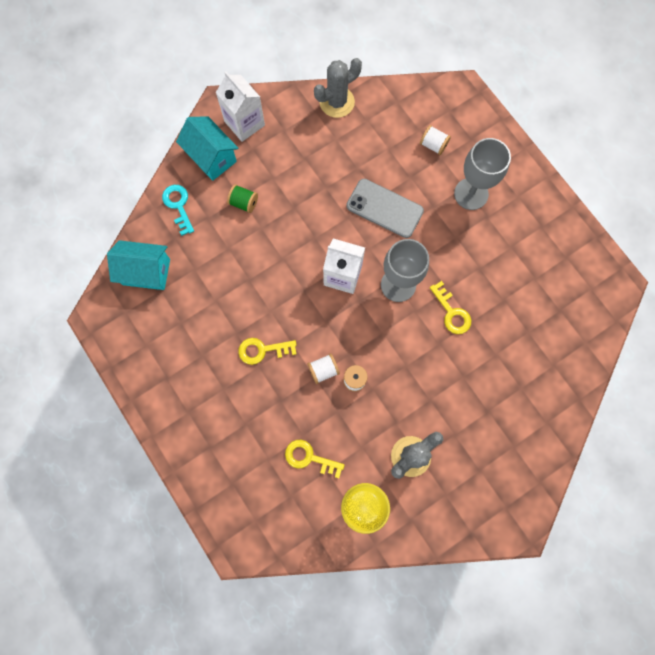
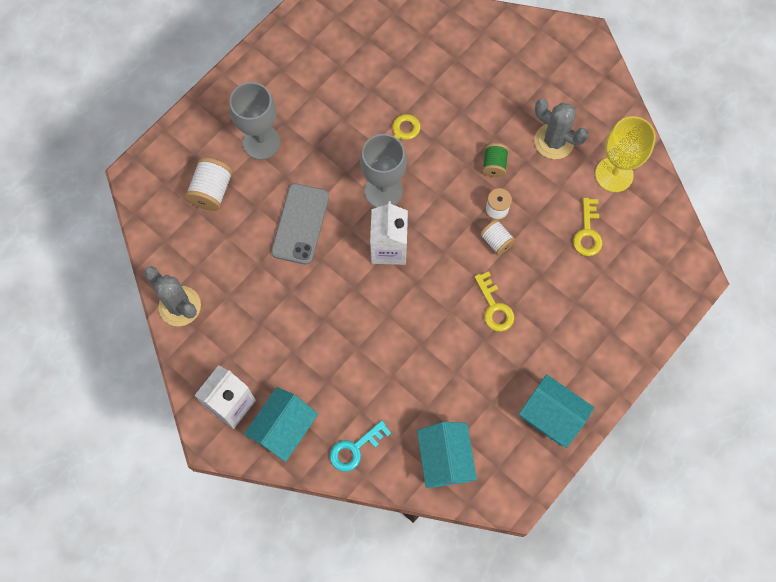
camera: 105 degrees left, 5 degrees down
(152, 369) = (551, 416): none -> turquoise house
(243, 203) = (332, 375): green spool -> green spool (494, 165)
(433, 145) = (212, 191): white spool -> white spool, size x1.53

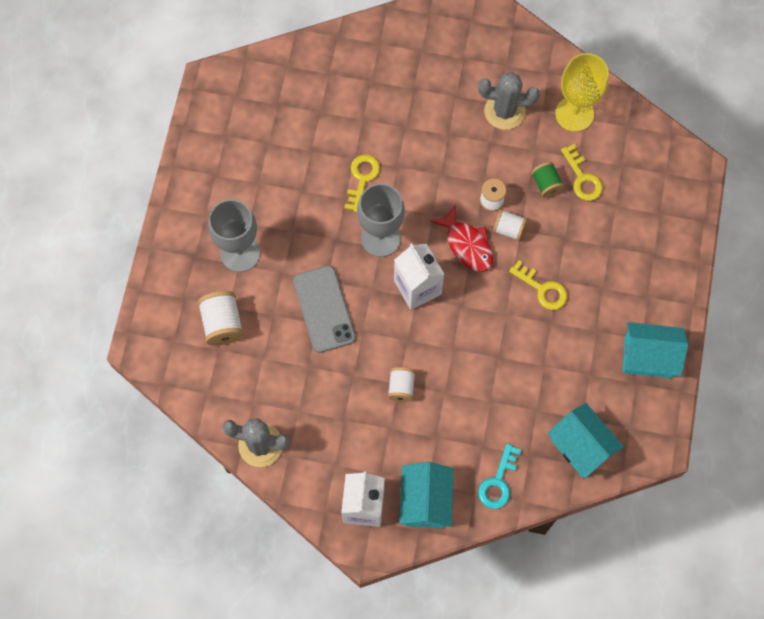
camera: 30 degrees left, 0 degrees up
(323, 323) = (401, 387): none -> white spool
(452, 235) = (467, 244): none -> red fish
(494, 165) = (465, 161): green spool -> green spool (546, 184)

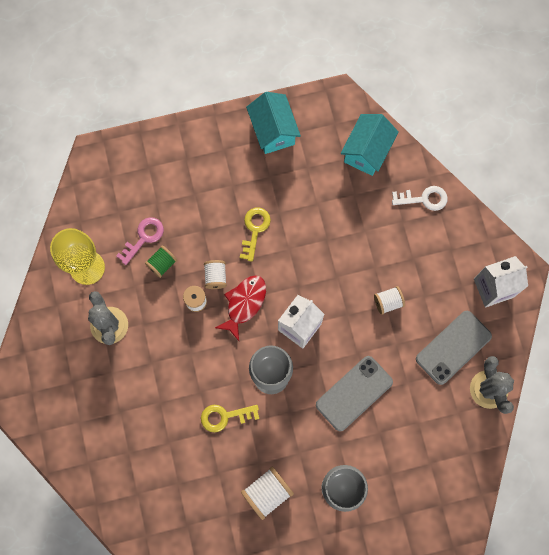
camera: 115 degrees left, 5 degrees up
(222, 324) = (407, 471): white spool -> white spool (267, 492)
(321, 431) = (453, 347): none -> grey phone
(425, 501) = (465, 245): turquoise house -> none
(498, 482) = (424, 199): turquoise key -> white key
(582, 178) = (143, 238): yellow key -> pink key

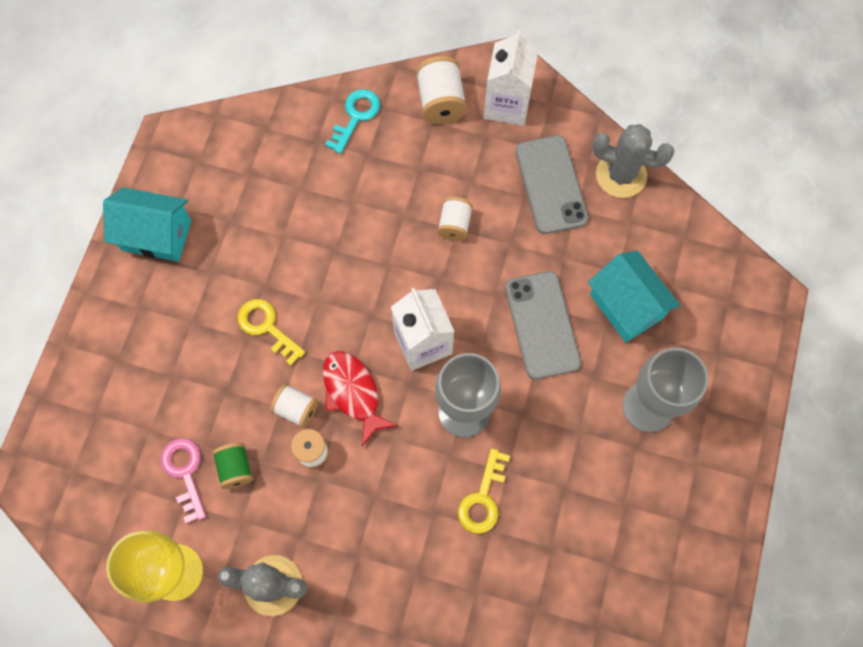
camera: 60 degrees left, 5 degrees down
(267, 492) = (608, 498): white spool -> white spool (441, 102)
(367, 151) = (257, 145): turquoise house -> turquoise house (626, 306)
(424, 199) = (355, 117): white key -> turquoise key

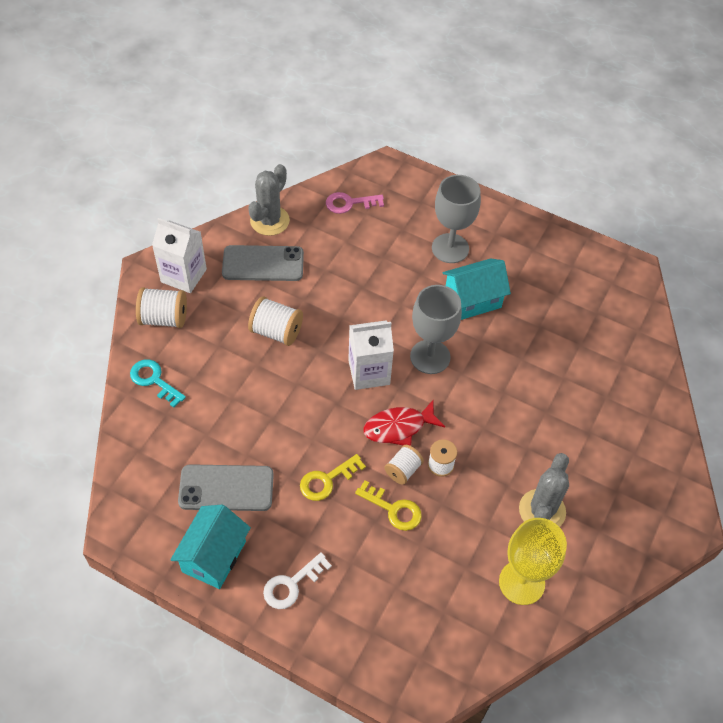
camera: 80 degrees left, 15 degrees down
(137, 320) = (292, 584): none -> white key
(185, 473) = (440, 563): pink key -> pink key (349, 203)
(235, 468) = (443, 523): green spool -> none
(454, 225) = (276, 331): white spool -> white spool, size x1.53
(483, 498) = (497, 359): yellow key -> yellow key (393, 509)
(542, 325) = (374, 294): grey phone -> grey phone (226, 488)
(626, 306) = (373, 242): turquoise house -> turquoise house (472, 300)

